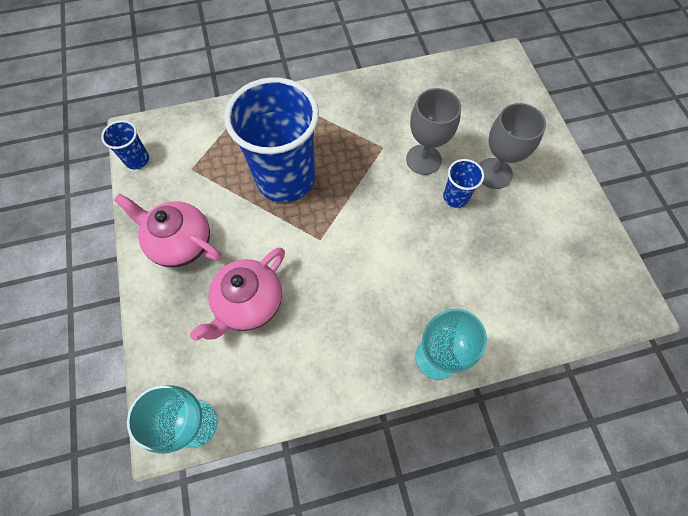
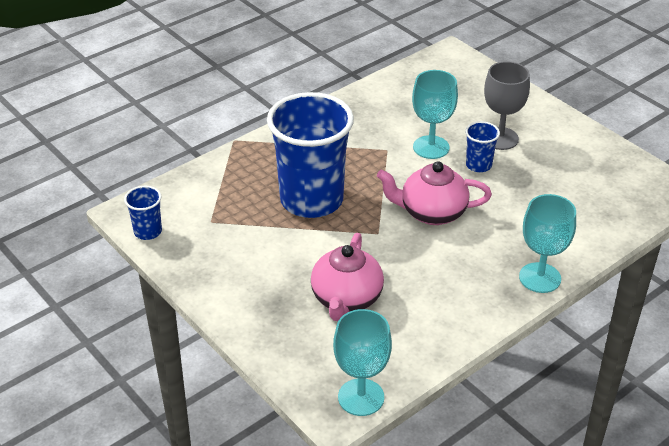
camera: 25 degrees left, 25 degrees down
(180, 243) = (245, 279): pink teapot -> pink teapot (431, 213)
(423, 159) = (431, 147): grey goblet -> turquoise goblet

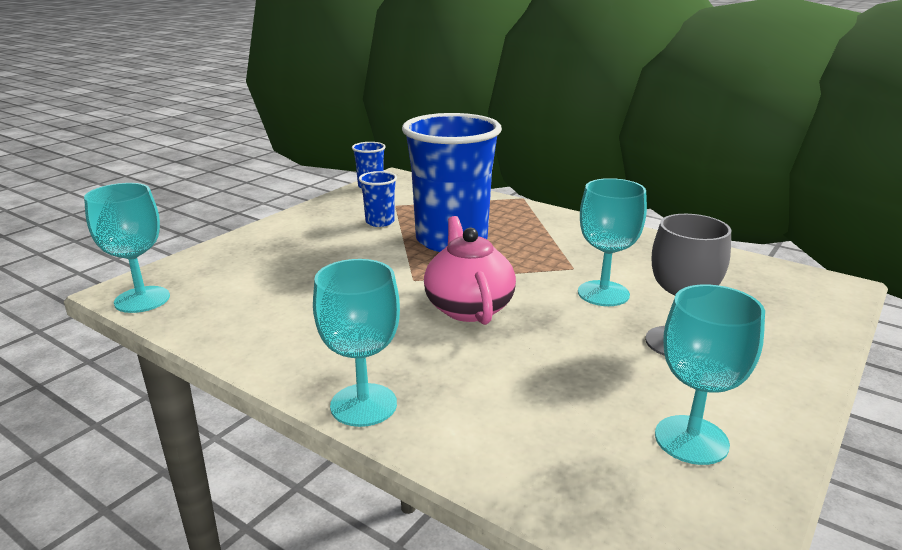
camera: 75 degrees right, 15 degrees down
(346, 299) = (295, 275): pink teapot -> none
(478, 165) = (594, 331): blue cup -> blue cup (380, 222)
(590, 164) = (691, 440): none -> turquoise goblet

